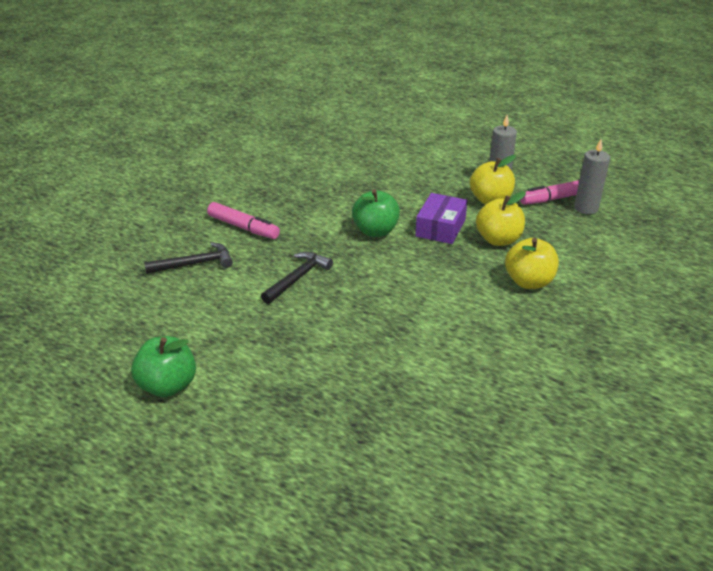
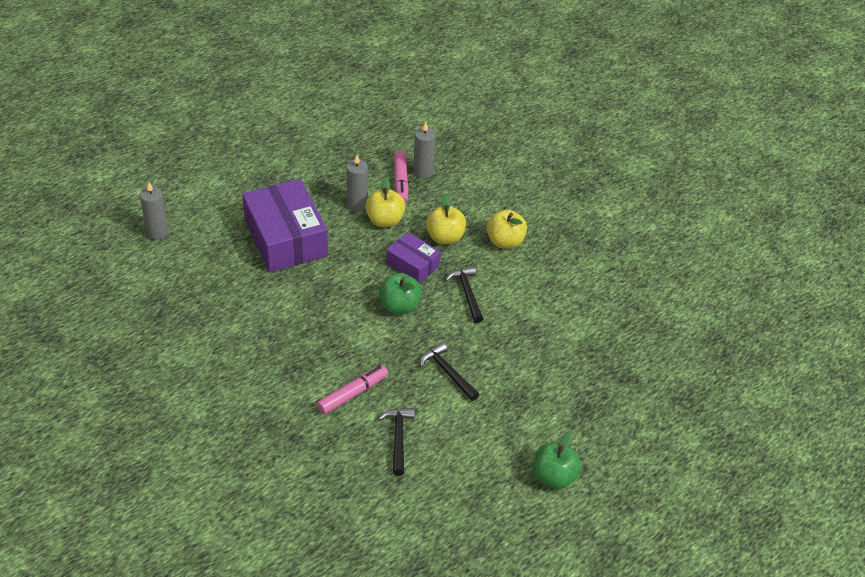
camera: 75 degrees left, 10 degrees up
(381, 106) = (157, 232): none -> grey candle
(420, 157) = (286, 238): none -> purple box
(424, 270) = (467, 293): none -> black hammer

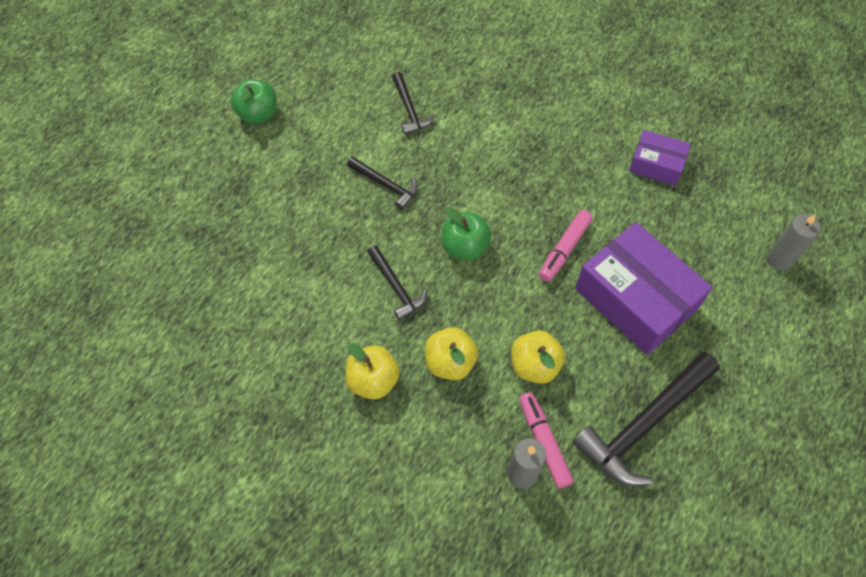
camera: 165 degrees right, 15 degrees up
(329, 173) = (643, 424): none -> black hammer
(353, 394) = (469, 138): pink marker -> pink marker (564, 249)
(357, 204) = (581, 381): grey candle -> none
(413, 264) = (473, 308): purple box -> purple box (656, 164)

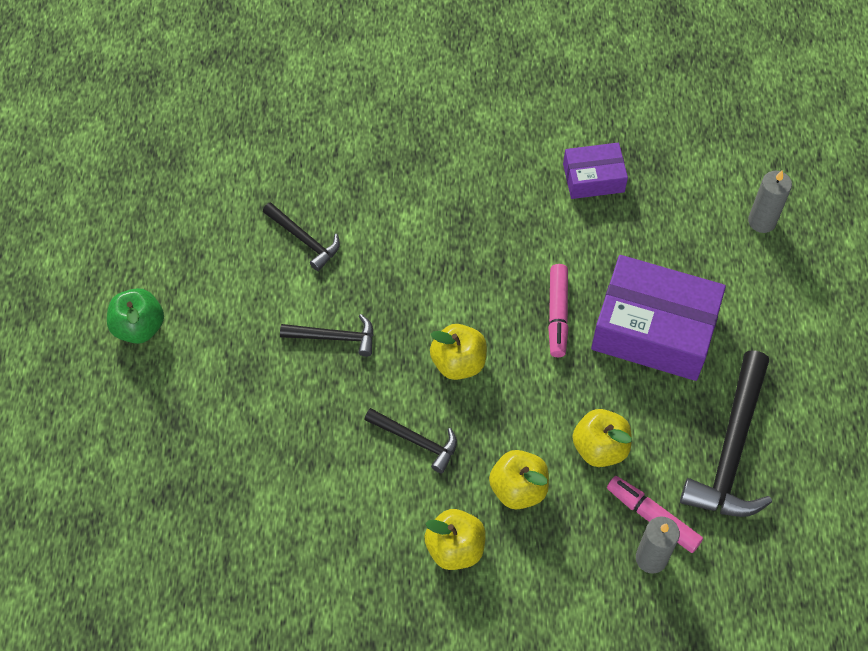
camera: 30 degrees left, 0 degrees up
(465, 247) = (458, 363): green apple -> yellow apple

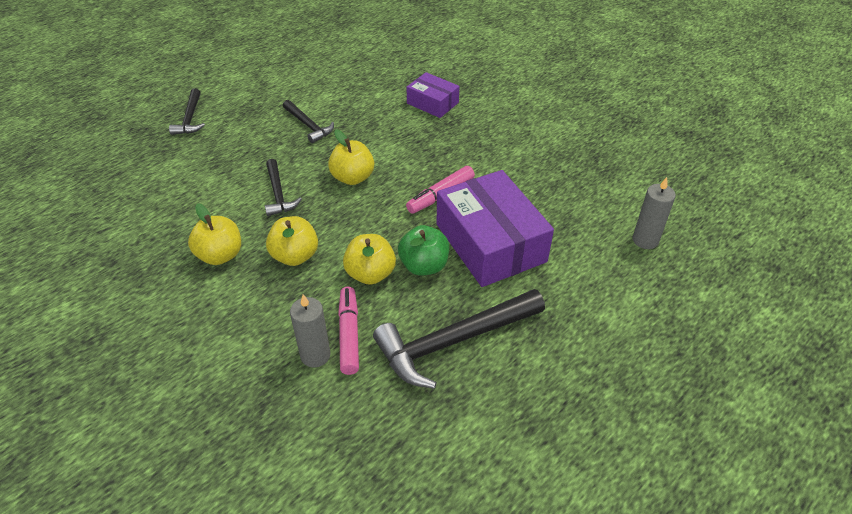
camera: 45 degrees right, 15 degrees down
(139, 327) = (233, 66): green apple -> green apple (424, 265)
(304, 240) = (355, 82): black hammer -> black hammer (190, 118)
(593, 178) = (553, 151): purple box -> purple box (432, 103)

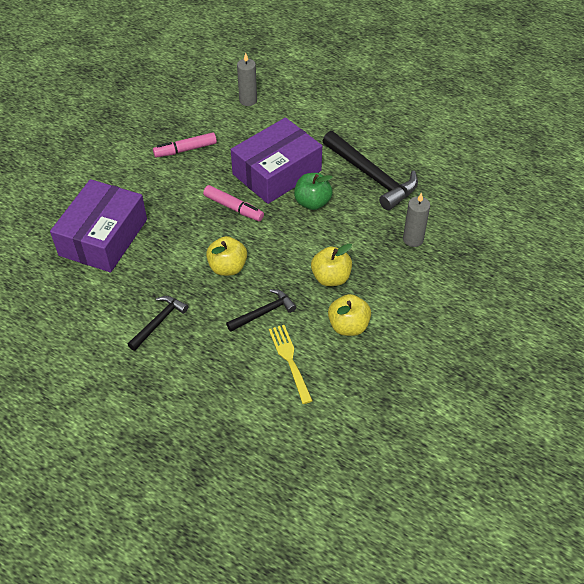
camera: 105 degrees left, 5 degrees up
(190, 118) = (168, 432): black hammer -> none
(208, 202) = (290, 361): none -> yellow fork
(349, 334) = (389, 227): pink marker -> pink marker (185, 150)
(370, 274) = (331, 229): yellow apple -> none
(432, 103) = (103, 237): purple box -> purple box, size x1.86

